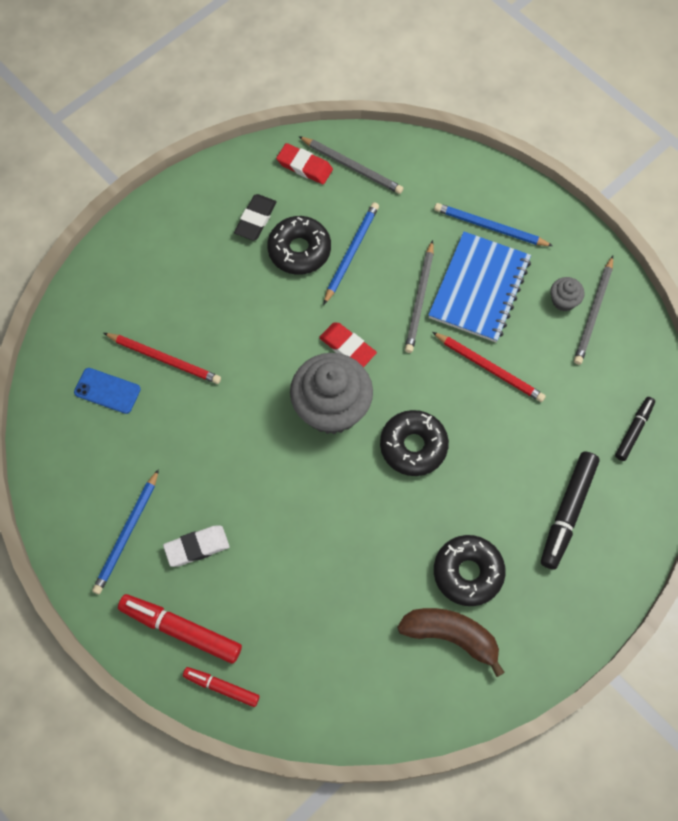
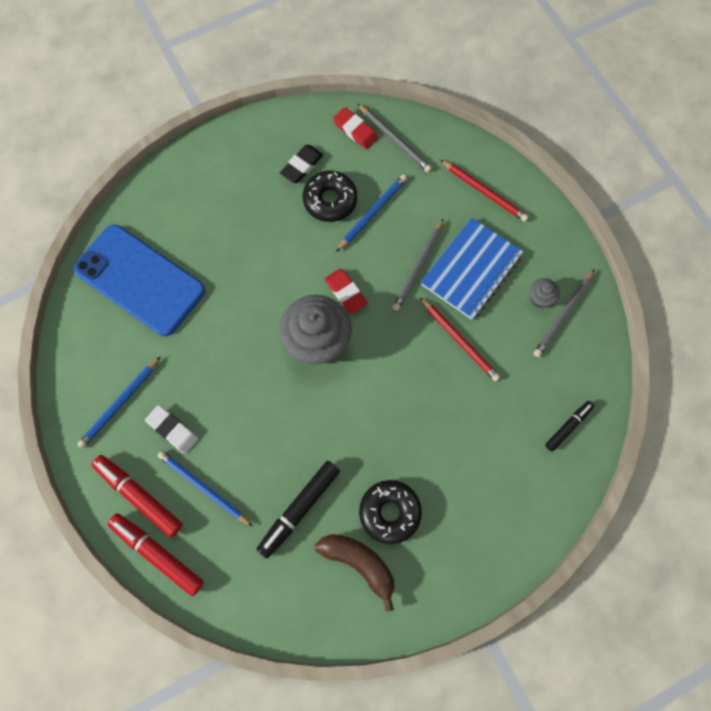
camera: 15 degrees right, 5 degrees up
(107, 391) = (140, 280): blue phone -> blue phone, size x2.42
(164, 359) = (193, 265): red pencil -> red pencil (484, 192)
(197, 547) = (172, 430): white eraser -> white eraser turned 45 degrees clockwise
(221, 687) = (157, 553): red marker -> red marker, size x1.67
(413, 446) = (375, 391): black donut -> none
(490, 227) = (495, 219): blue pencil -> blue pencil (203, 488)
(567, 512) = (490, 483): black marker -> black marker (299, 509)

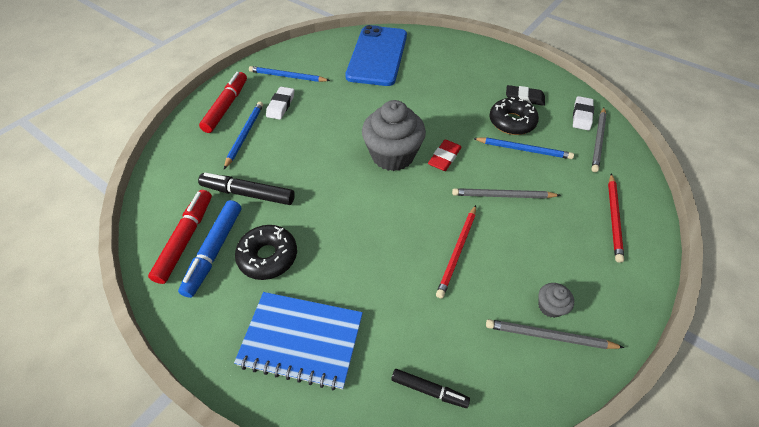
camera: 65 degrees right, 20 degrees down
(157, 553) = (188, 129): red marker -> red marker (186, 239)
(355, 130) = (581, 115): red eraser -> white eraser
(359, 563) = (214, 251): brown banana -> blue marker
(471, 270) = (531, 235): blue notebook -> blue notebook (301, 340)

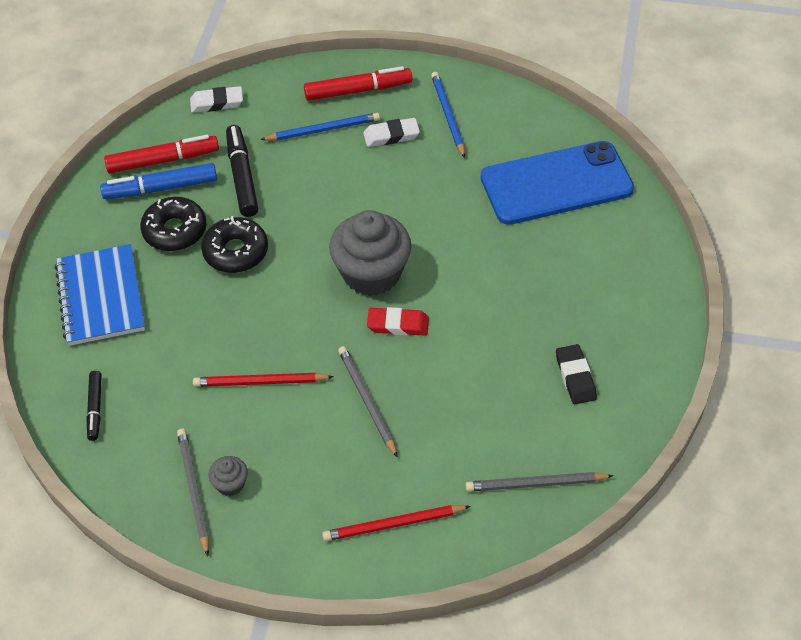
camera: 65 degrees right, 0 degrees up
(511, 122) = (511, 375): black donut -> black donut (236, 252)
(523, 149) = (463, 402): blue pencil -> none
(581, 115) = (580, 454): white eraser -> white eraser (217, 103)

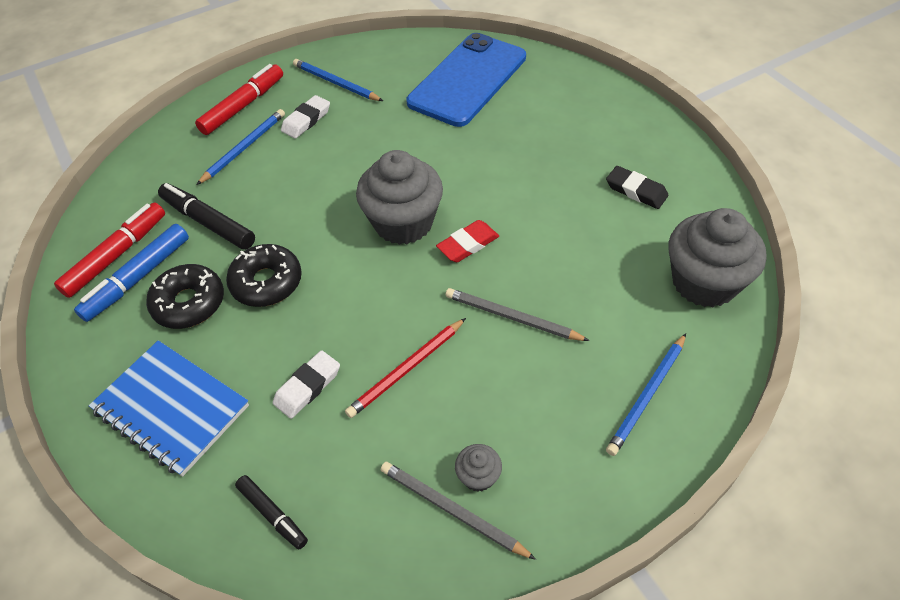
camera: 40 degrees left, 0 degrees up
(217, 103) = (123, 182): white eraser -> white eraser (308, 387)
(393, 524) = (647, 396): red pencil -> blue pencil
(535, 484) = (704, 282): grey pencil -> grey cupcake

